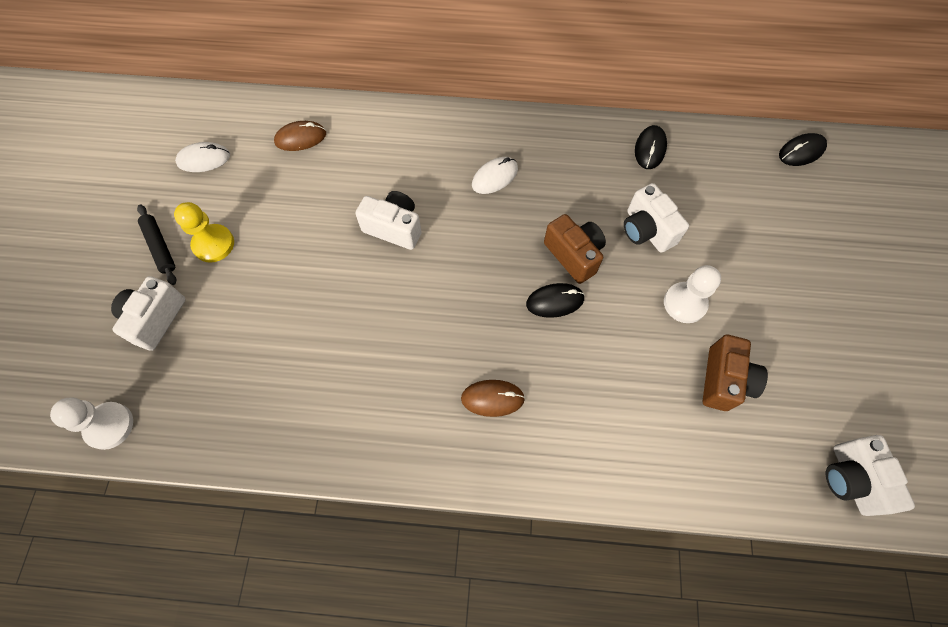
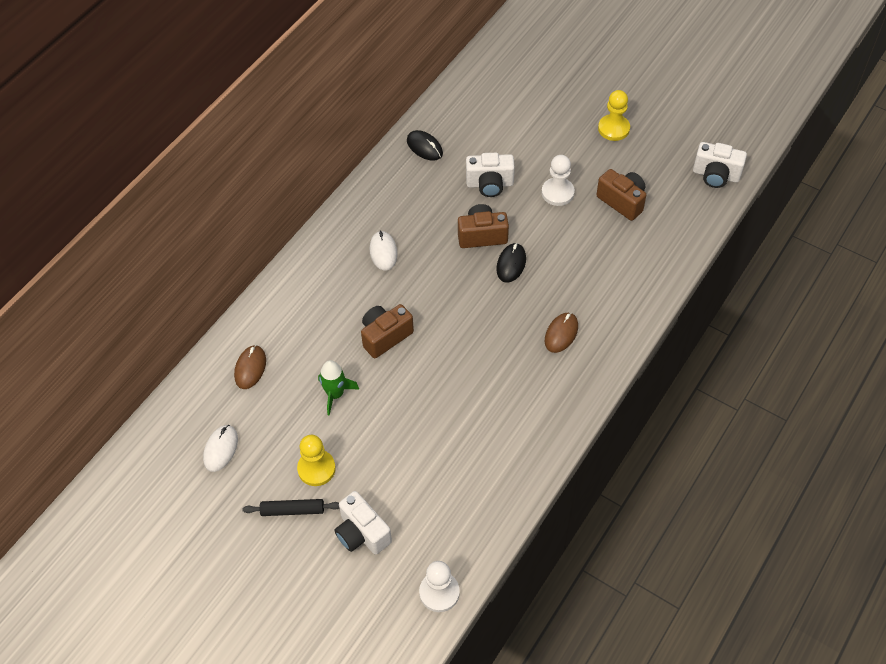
camera: 60 degrees left, 10 degrees down
(304, 219) = (335, 394): none -> green rocket
(394, 228) = (385, 336): white camera -> brown camera
(801, 152) = (486, 66): black mouse -> none
(824, 321) = (613, 129): none -> yellow pawn

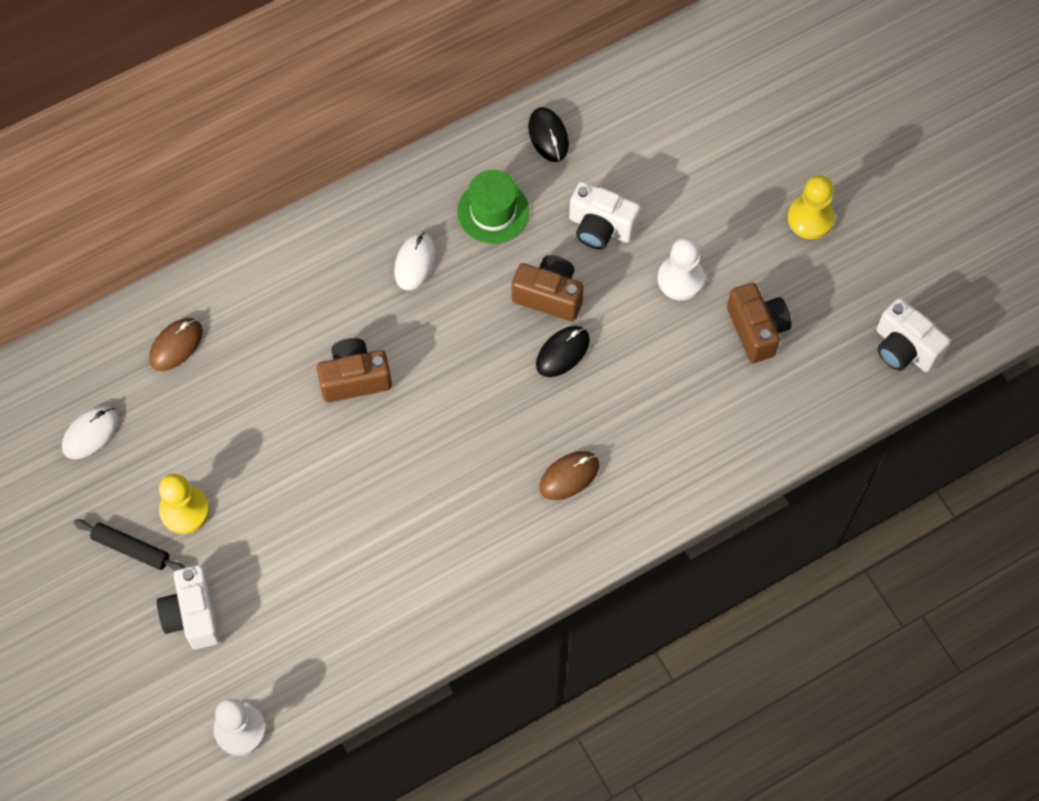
camera: 25 degrees right, 10 degrees up
(335, 394) = (256, 426): green rocket -> none
(416, 203) = (493, 212): none -> green hat

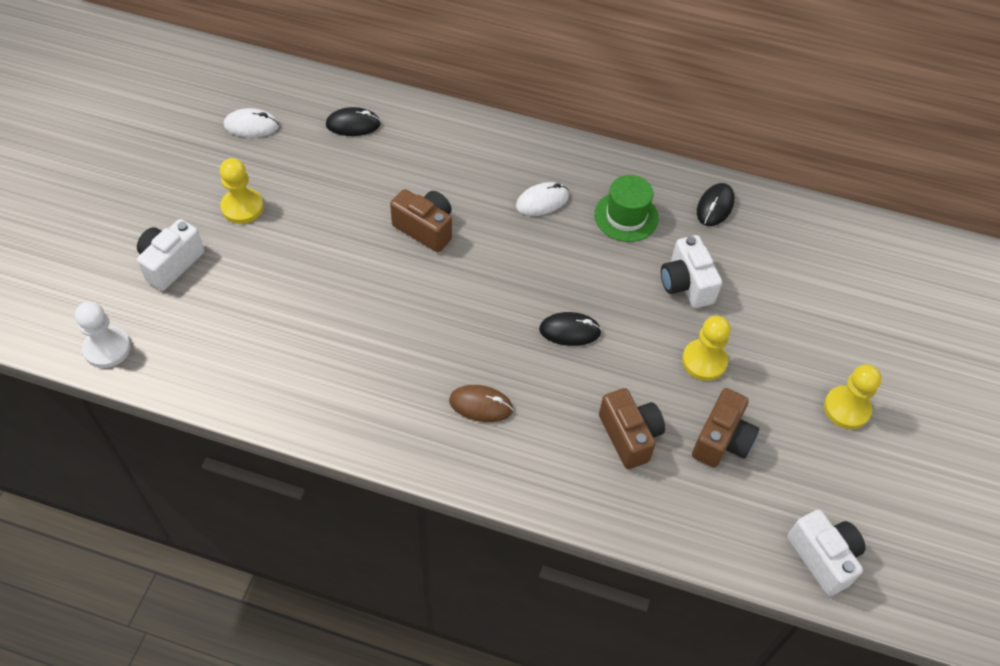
camera: 45 degrees right, 10 degrees down
(131, 548) = (190, 199): black rolling pin -> none
(176, 345) = (353, 124): brown mouse -> black mouse
(549, 296) = (602, 292): brown camera -> brown camera (629, 436)
(680, 279) = (704, 361): white pawn -> yellow pawn
(904, 348) = (823, 557): white camera -> white camera turned 150 degrees clockwise

